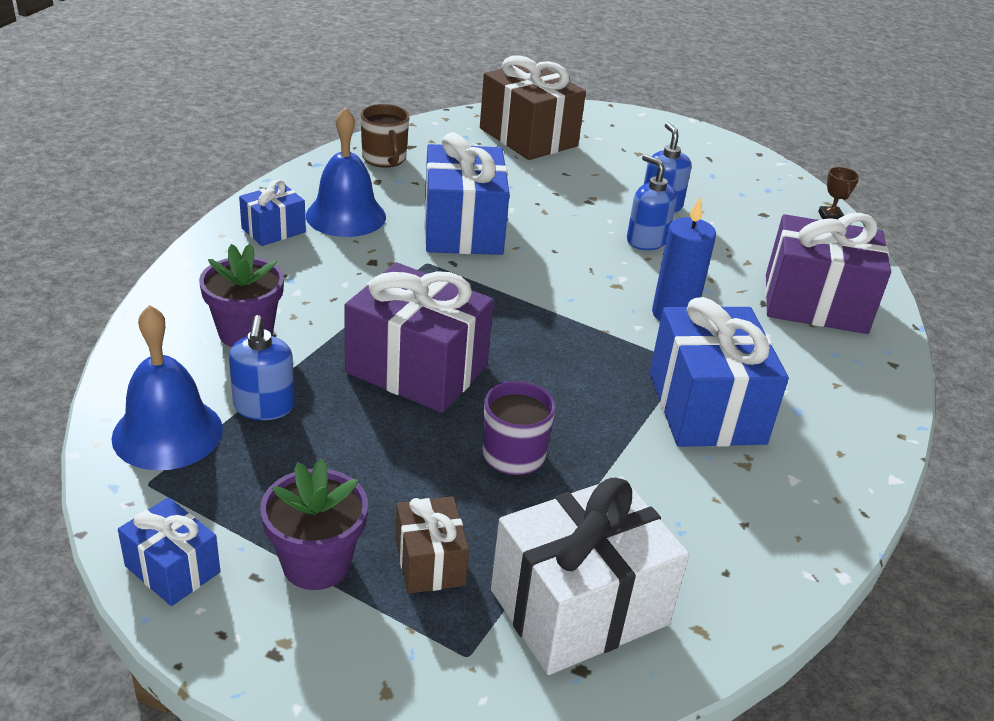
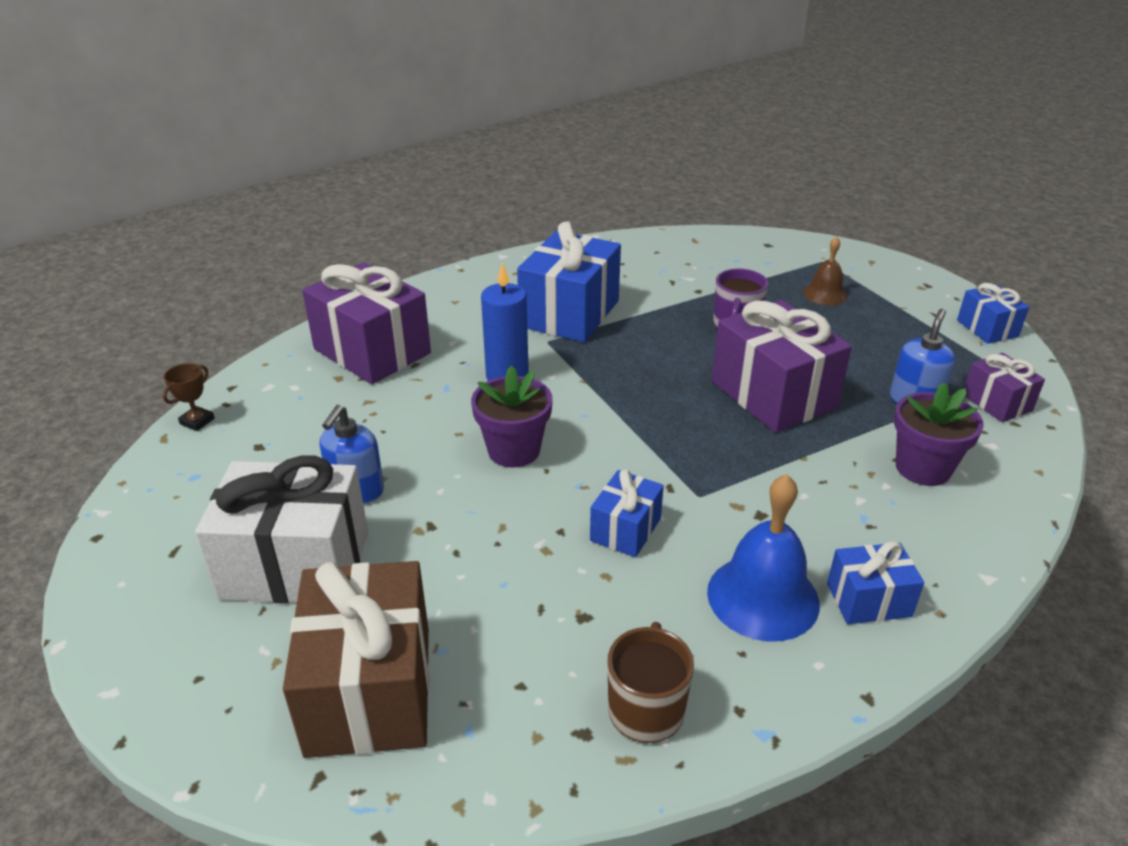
camera: 145 degrees left, 0 degrees up
(167, 433) = (996, 402): blue bell -> purple gift
(316, 563) = (895, 310): purple flower pot -> purple flower pot (514, 450)
(429, 562) = (825, 294): brown gift -> brown bell
(462, 229) = (625, 529): blue gift -> blue gift, size x0.52
(579, 607) = (751, 260): white gift -> white gift (296, 565)
(646, 241) = (434, 452): blue soap dispenser -> none

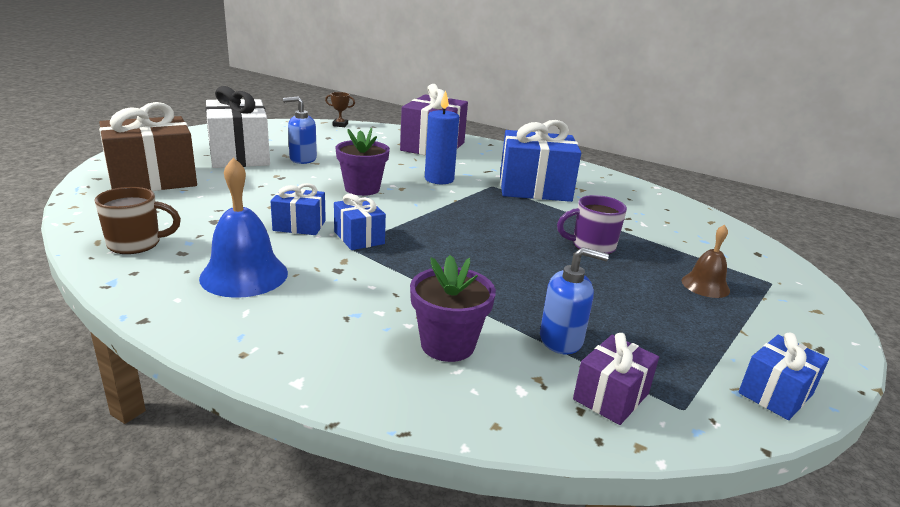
camera: 65 degrees right, 10 degrees down
(773, 395) = (502, 267): purple gift -> none
(868, 600) = (251, 318): blue gift -> blue gift (359, 238)

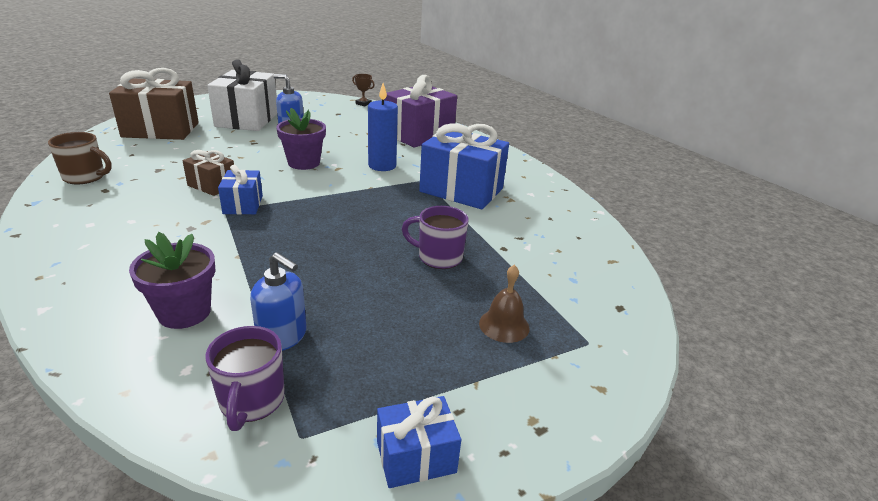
camera: 25 degrees right, 5 degrees up
(244, 275) = (121, 216): blue bell -> none
(299, 226) = (212, 185): blue gift -> brown gift
(611, 396) = (251, 401): purple gift -> purple mug

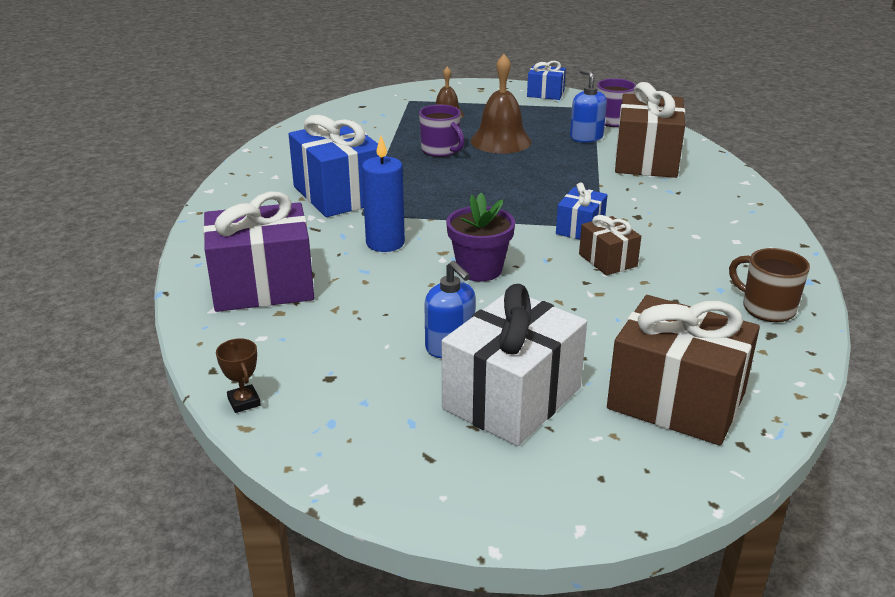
camera: 145 degrees left, 0 degrees up
(184, 312) = (646, 160): purple flower pot -> brown gift
(389, 293) = (501, 141): none -> brown bell

